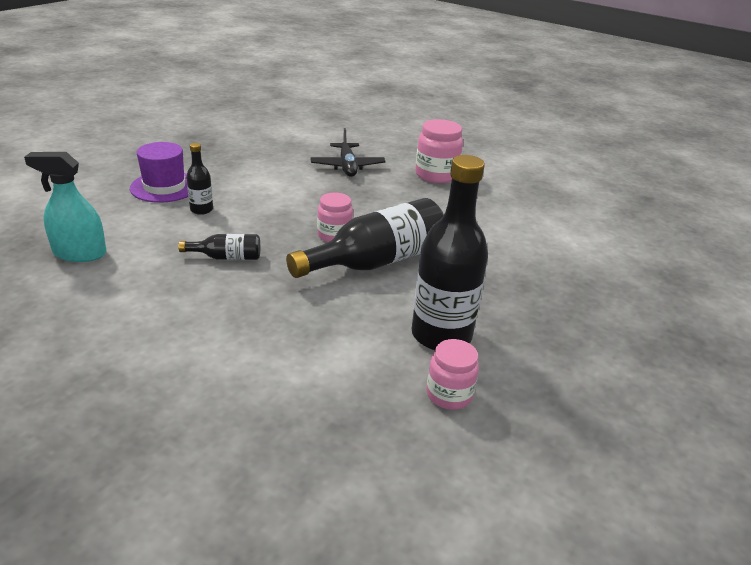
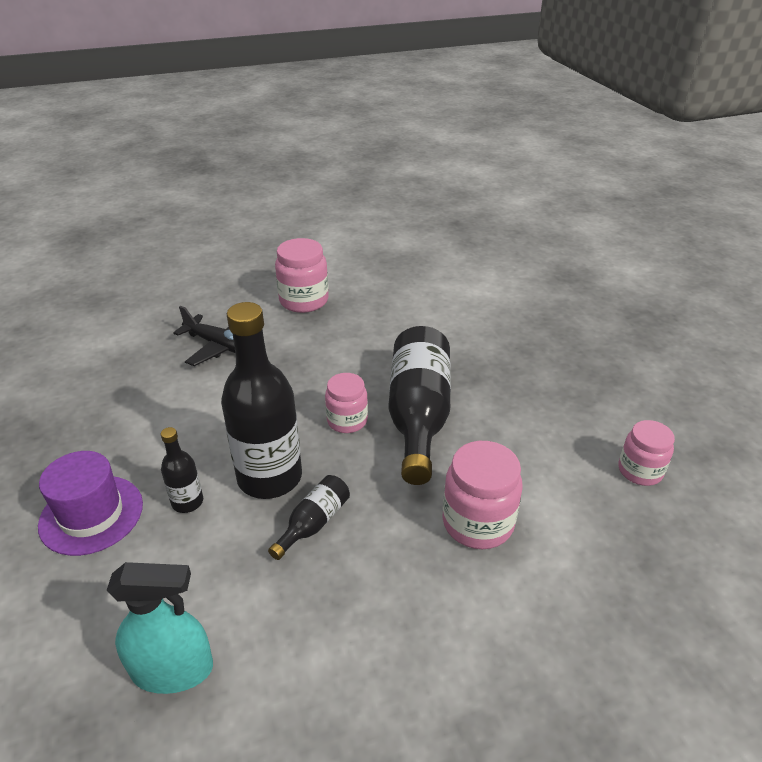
camera: 50 degrees left, 5 degrees up
(79, 253) = (172, 669): turquoise spray bottle -> turquoise spray bottle turned 135 degrees counterclockwise
(294, 323) = (478, 523): none -> pink jar
(441, 335) = (559, 434): black bottle -> black bottle (269, 477)

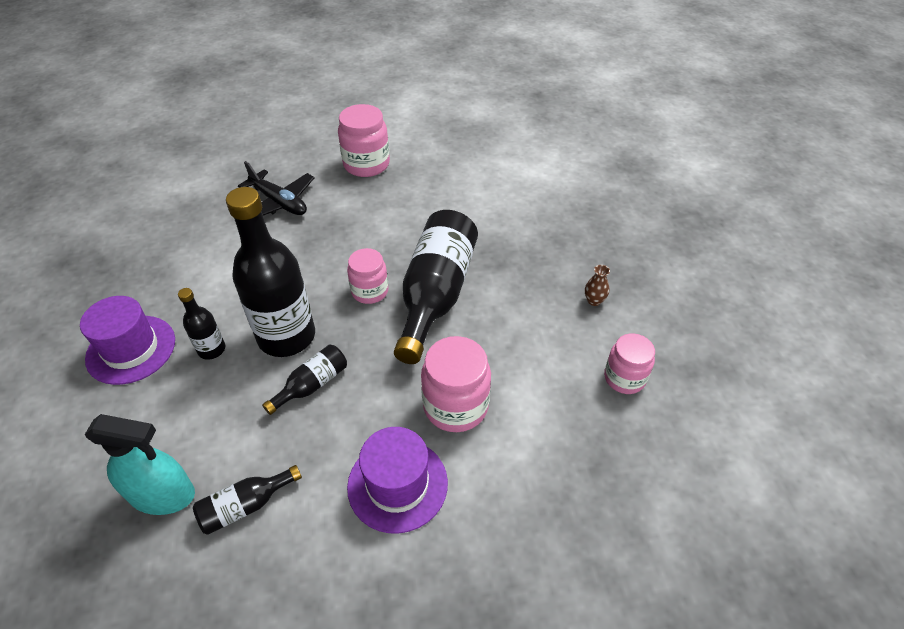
camera: 10 degrees right, 10 degrees up
(277, 665) = (246, 506): none -> black bottle
(443, 614) = (397, 484): none -> purple hat
(581, 402) = (594, 301): none -> brown vase

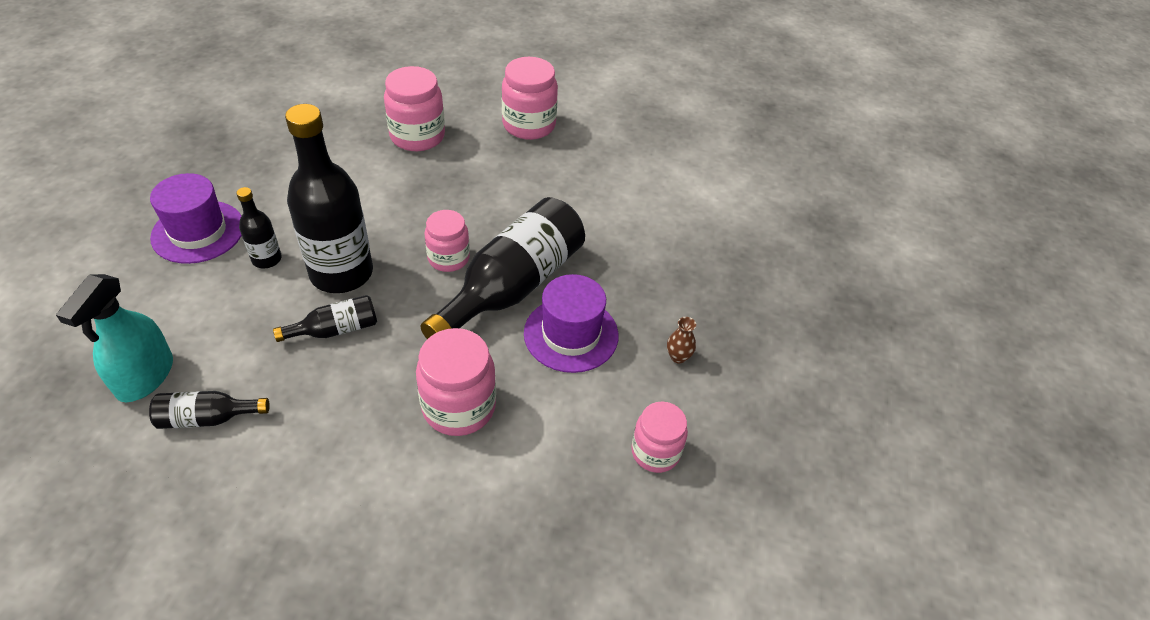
camera: 20 degrees right, 0 degrees up
(162, 494) = (145, 376): turquoise spray bottle -> turquoise spray bottle turned 75 degrees clockwise
(279, 202) = (417, 136): black plane -> pink jar
(397, 484) = (354, 459): purple hat -> purple hat (571, 334)

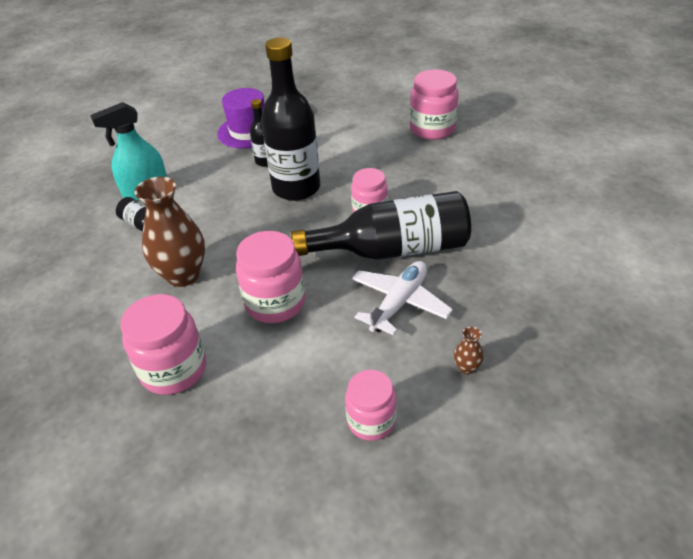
camera: 50 degrees right, 5 degrees down
(323, 443) = (183, 275): none -> brown vase
(335, 329) = (258, 218): black bottle -> none
(529, 125) = (524, 152): pink jar -> pink jar (174, 369)
(571, 334) = (399, 303): purple hat -> white plane

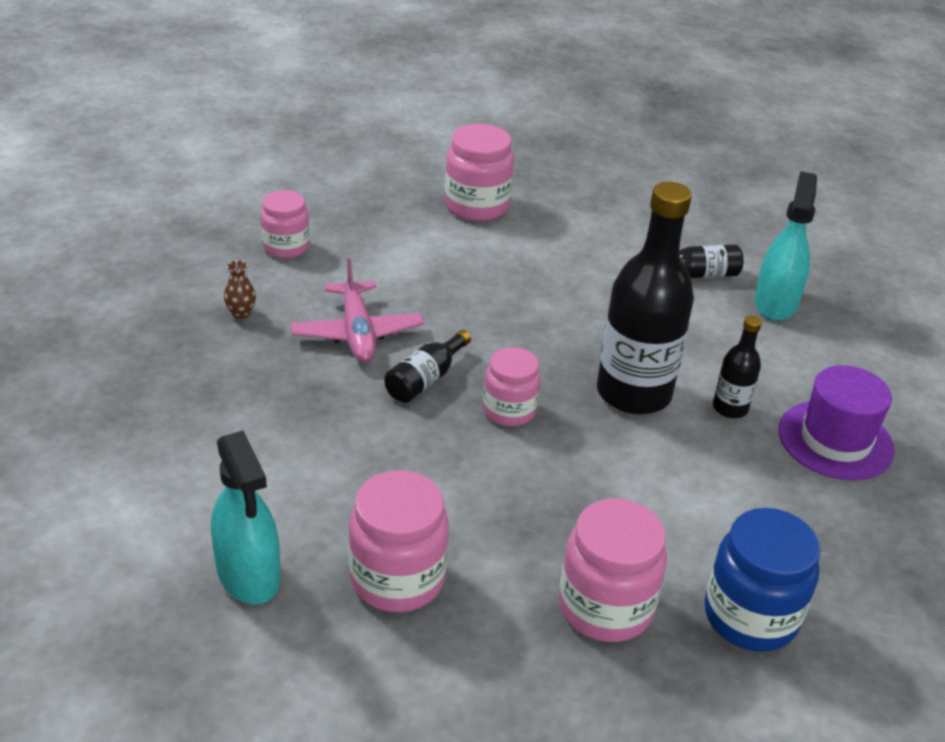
camera: 130 degrees right, 5 degrees down
(183, 275) = (586, 258): brown vase -> none
(275, 303) = (470, 278): pink jar -> pink jar (397, 579)
(382, 106) = (750, 616): none -> blue jar
(393, 250) = (425, 379): black bottle -> black bottle, size x0.47
(399, 303) = (357, 333): white plane -> pink plane
(579, 204) = (248, 574): none -> turquoise spray bottle

